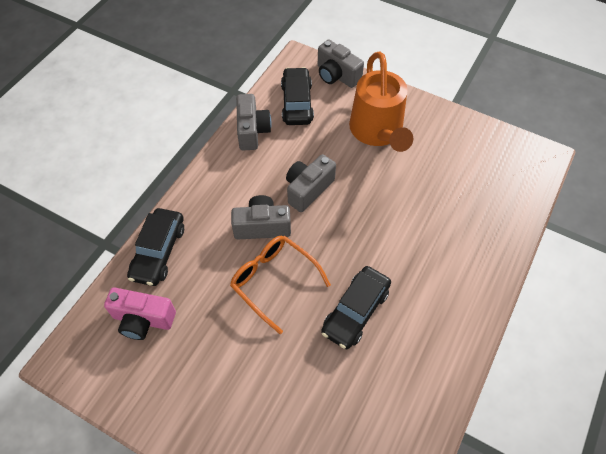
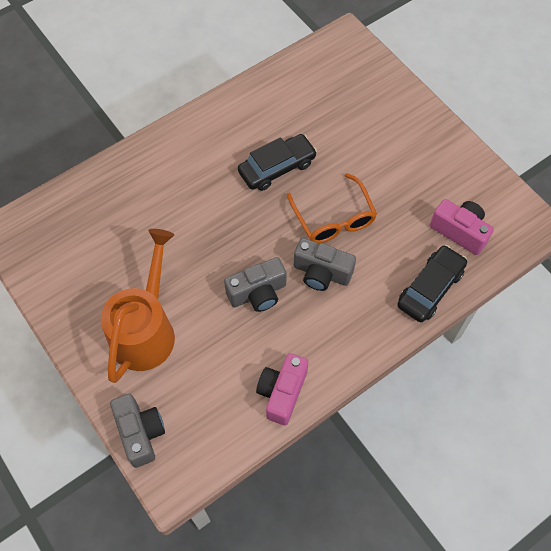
camera: 155 degrees left, 5 degrees up
(252, 131) = (282, 392): grey camera -> pink camera
(297, 103) = (211, 411): black car -> none

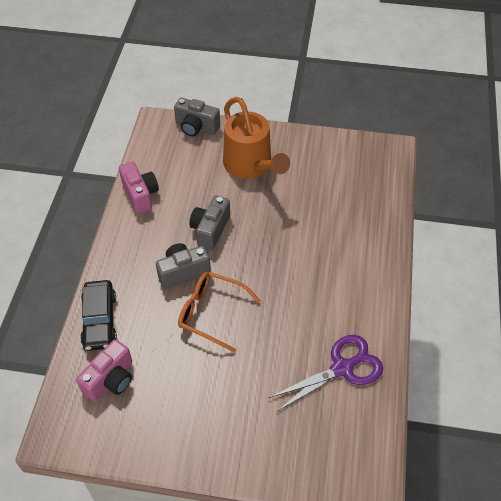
camera: 135 degrees right, 10 degrees down
(277, 168) = (289, 315): black car -> none
(284, 105) = (342, 368): none -> purple scissors
(459, 231) = (110, 379): pink camera -> pink camera turned 45 degrees counterclockwise

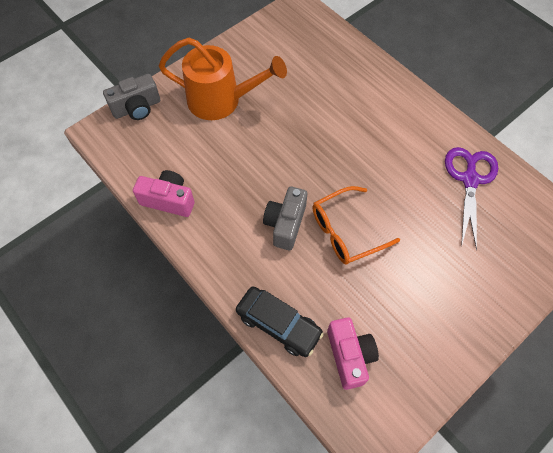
camera: 50 degrees left, 10 degrees up
(210, 230) = (260, 174): grey camera -> none

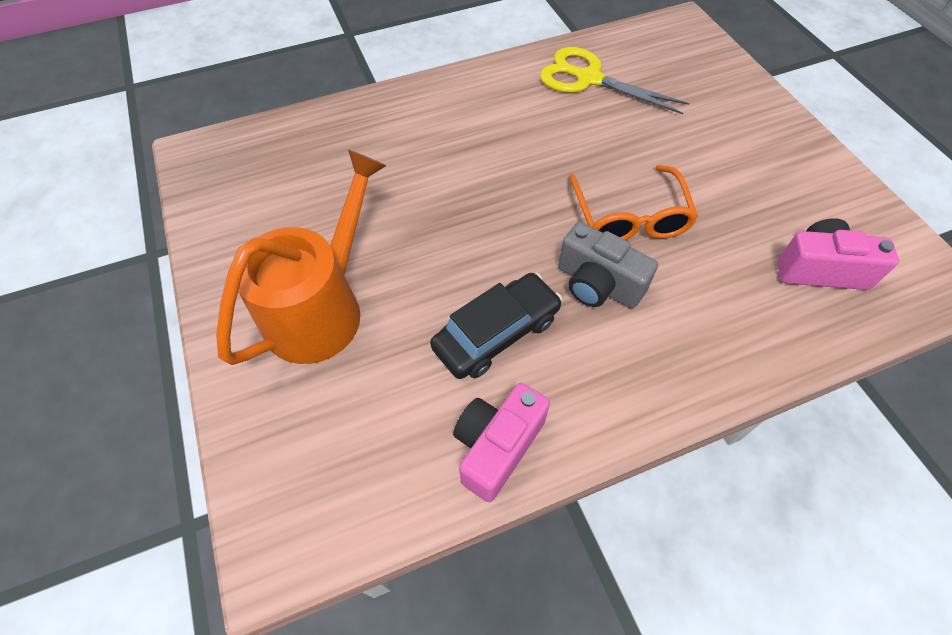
camera: 70 degrees left, 5 degrees down
(137, 108) = (258, 456): grey camera -> none
(278, 324) = (765, 340): black car -> black car (496, 333)
(470, 179) = (588, 79): purple scissors -> yellow scissors

